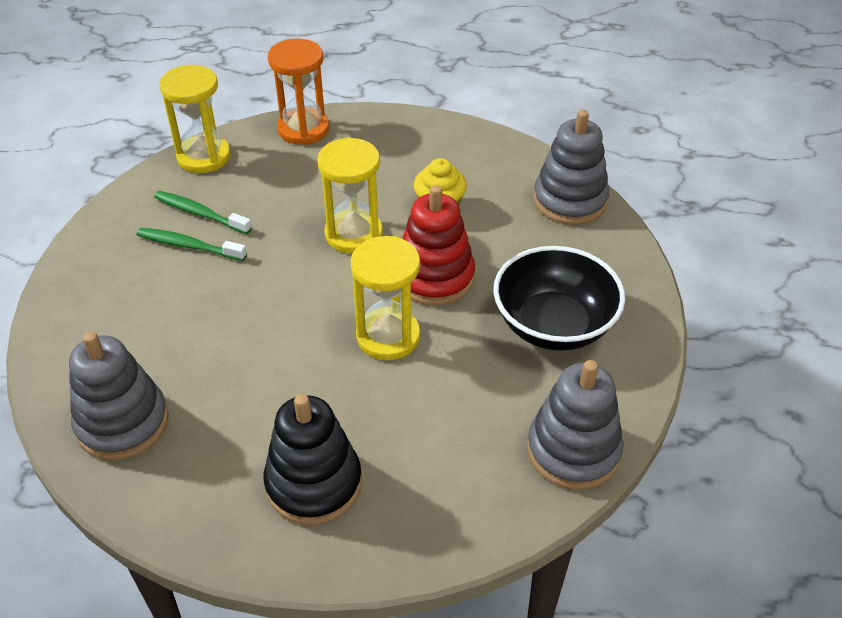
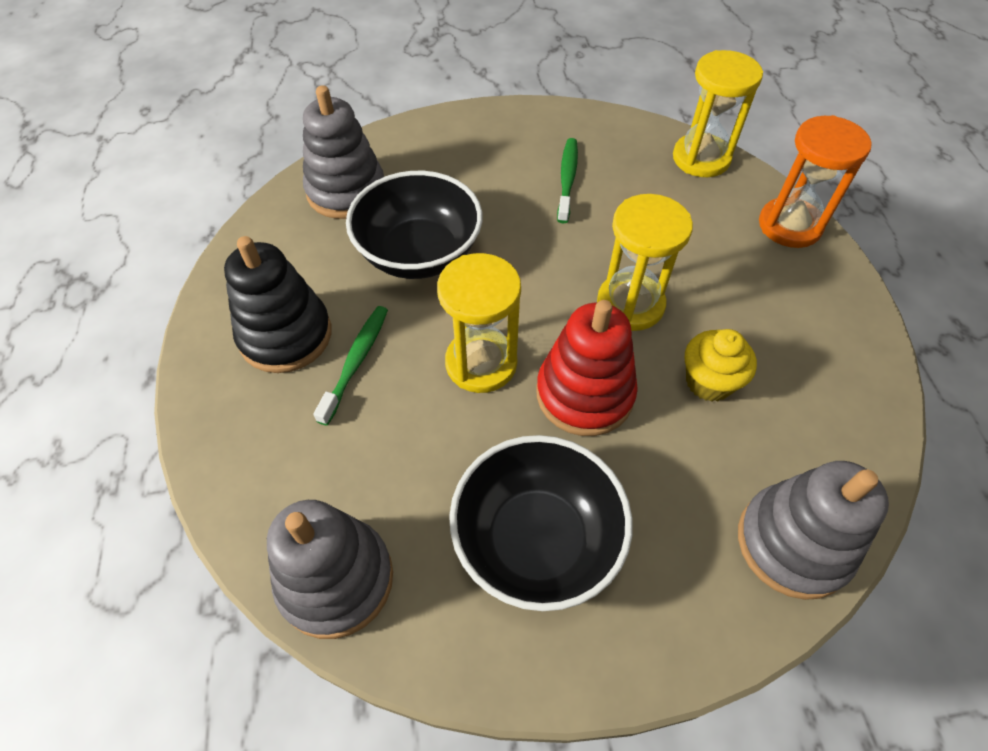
camera: 80 degrees right, 10 degrees up
(200, 214) = (615, 177): green toothbrush -> green toothbrush (356, 362)
(242, 367) = (419, 253): none -> black bowl

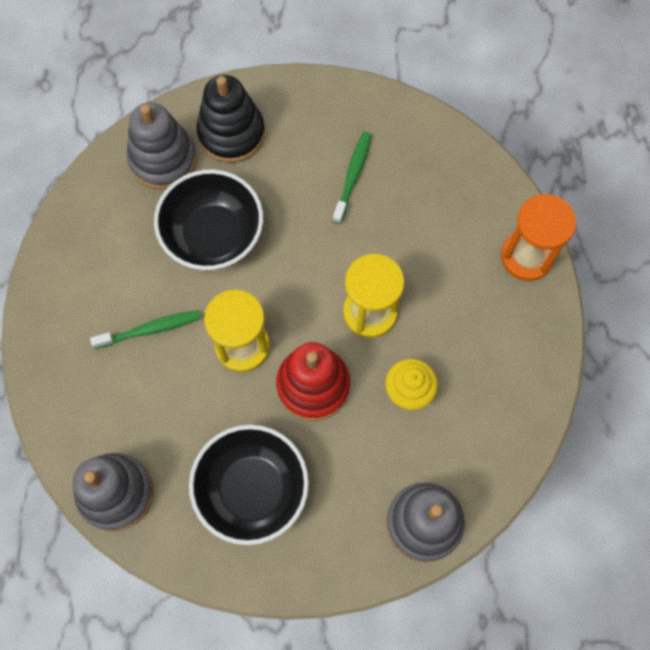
camera: 10 degrees right, 15 degrees up
(285, 335) = (100, 297): black stacking toy -> black stacking toy (231, 133)
(356, 362) = (149, 329): green toothbrush -> green toothbrush turned 45 degrees clockwise
(701, 158) = (477, 170): yellow hourglass -> none

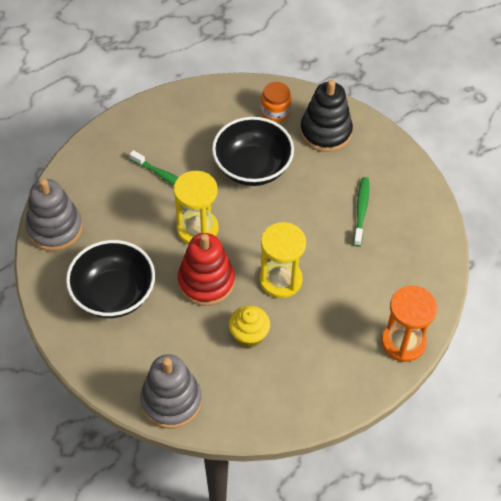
camera: 50 degrees right, 15 degrees down
(163, 160) = (275, 111): grey stacking toy -> orange jar
(352, 176) = (361, 211): green toothbrush -> green toothbrush turned 60 degrees counterclockwise

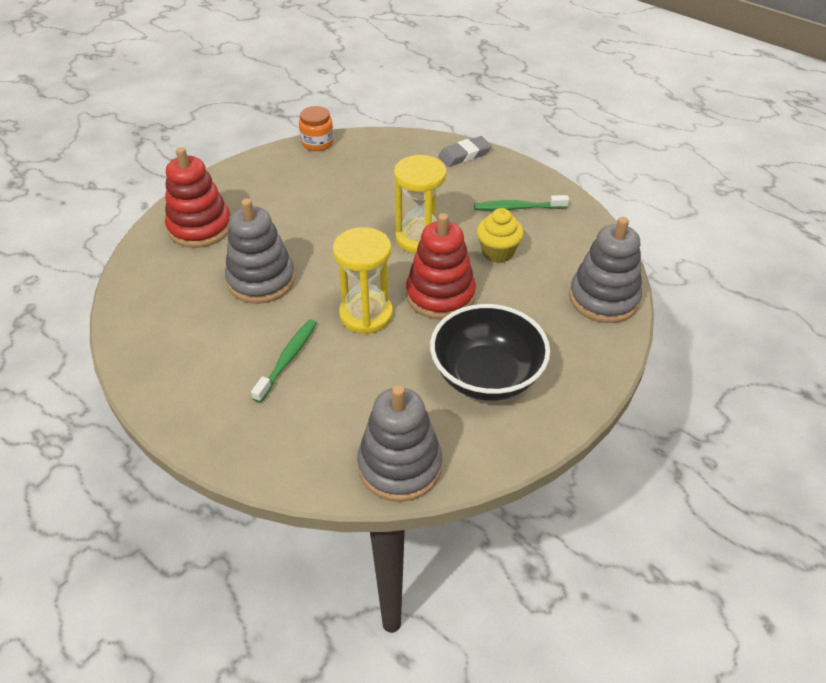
camera: 100 degrees left, 10 degrees down
(252, 167) = (261, 280): black bowl -> grey stacking toy
(275, 111) = (166, 272): orange jar -> orange jar (317, 143)
(325, 132) = (200, 228): black stacking toy -> red stacking toy
(361, 211) = (313, 192): green toothbrush -> green toothbrush (518, 208)
(403, 342) = (464, 155): orange hourglass -> grey eraser

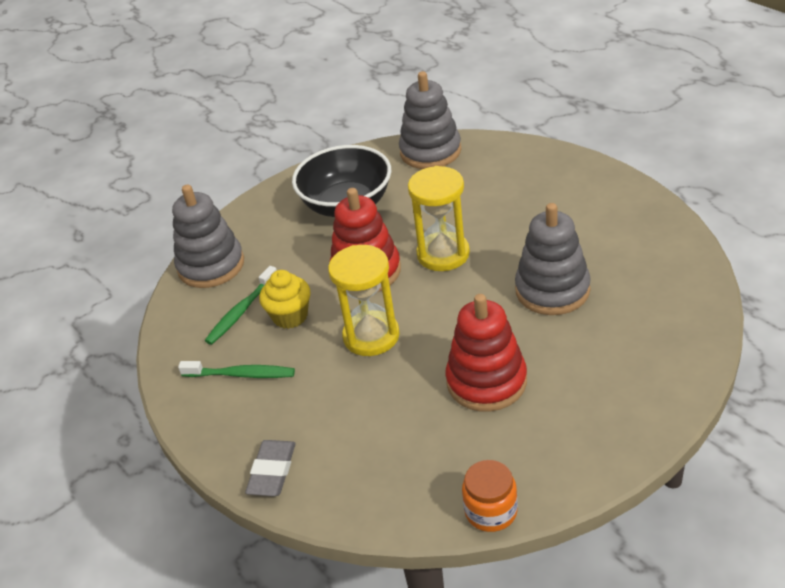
camera: 165 degrees left, 5 degrees down
(200, 228) = (640, 359): red stacking toy -> red stacking toy (486, 381)
(287, 359) = (518, 217): green toothbrush -> green toothbrush (241, 311)
(464, 155) = (272, 471): grey eraser -> grey eraser turned 60 degrees counterclockwise

